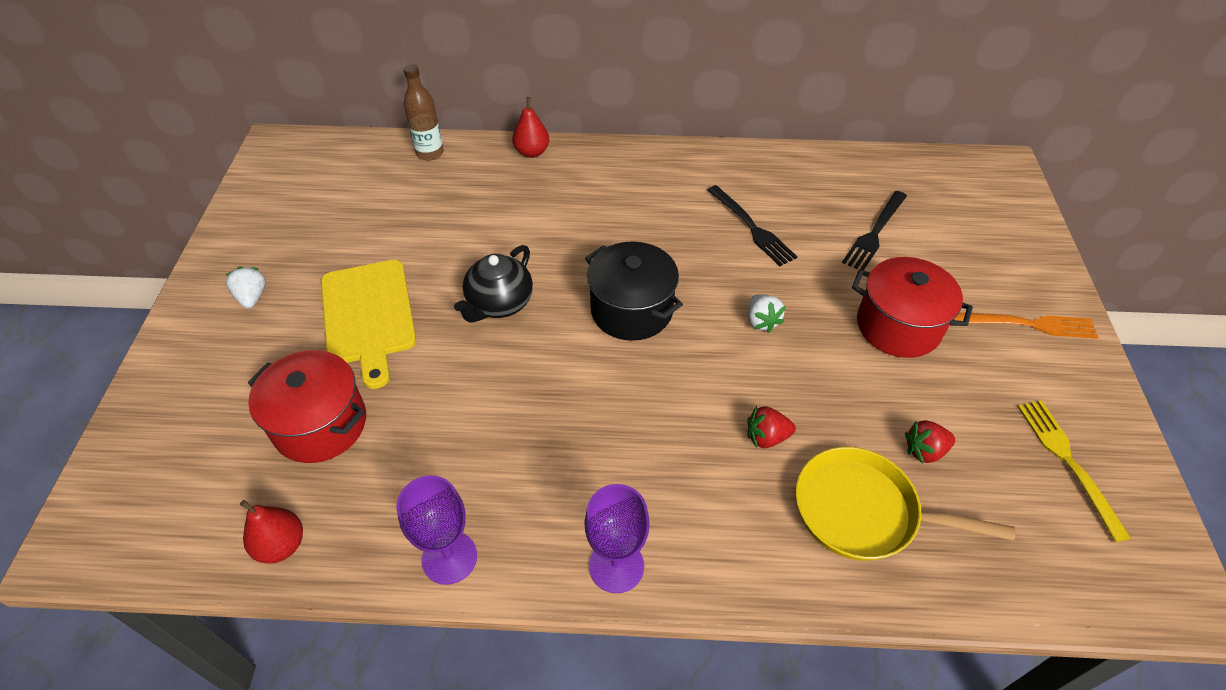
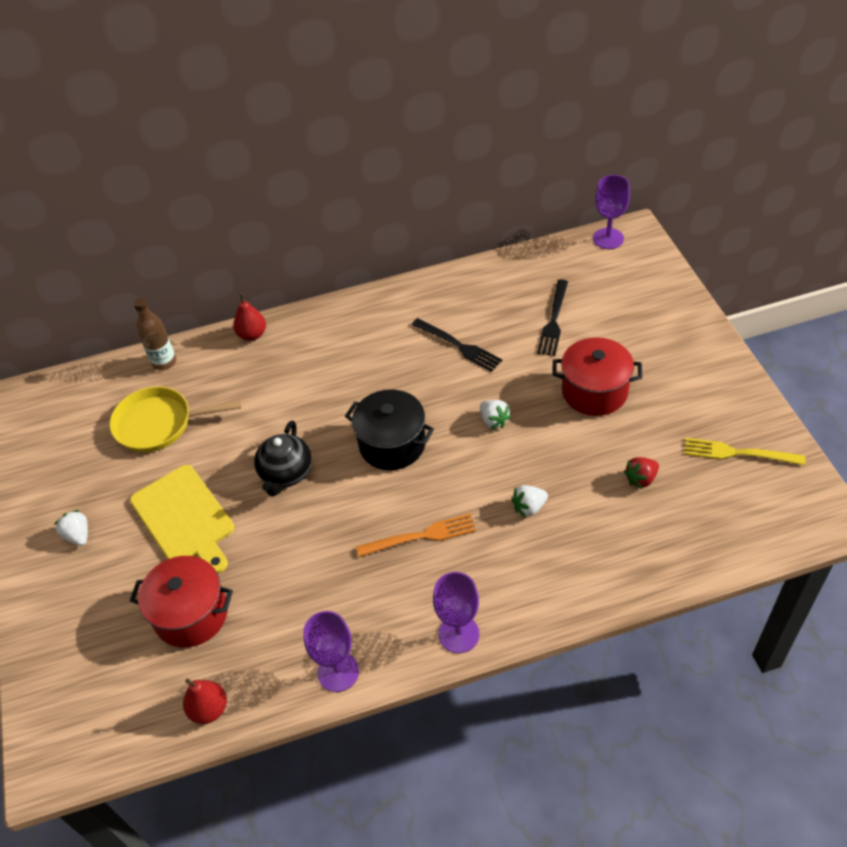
camera: 15 degrees left, 0 degrees up
(766, 437) = (529, 507): red strawberry -> white strawberry
(863, 511) = (613, 536): yellow pan -> yellow pan (159, 424)
(970, 164) = (608, 238): none -> purple goblet
(1030, 324) = (687, 359): orange fork -> orange fork (422, 536)
(1067, 461) = (737, 453): yellow fork -> yellow fork turned 45 degrees counterclockwise

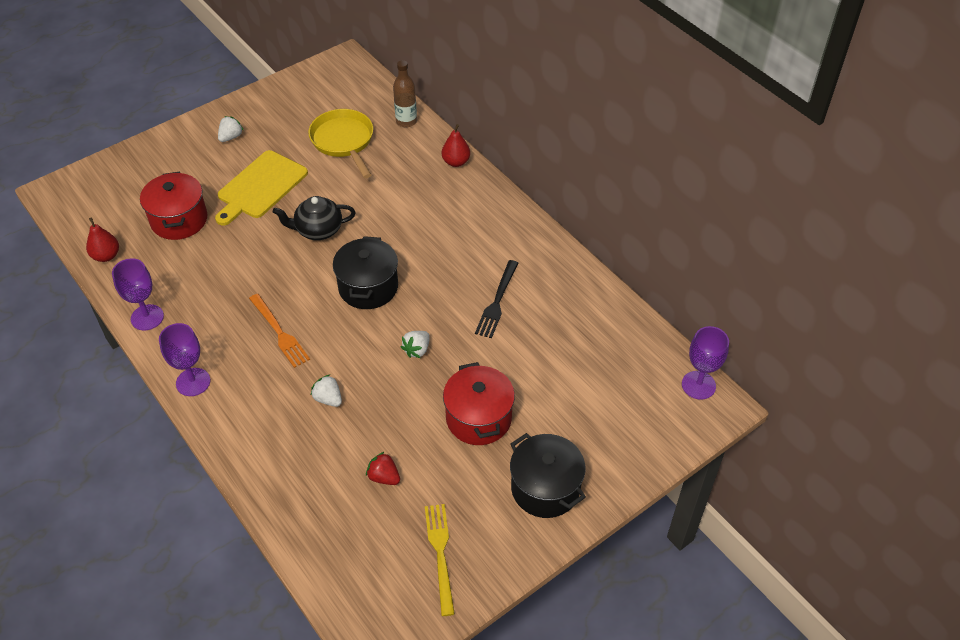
camera: 65 degrees right, 0 degrees up
(553, 321) = (558, 366): black fork -> none
(686, 363) = (545, 488): none -> black pot

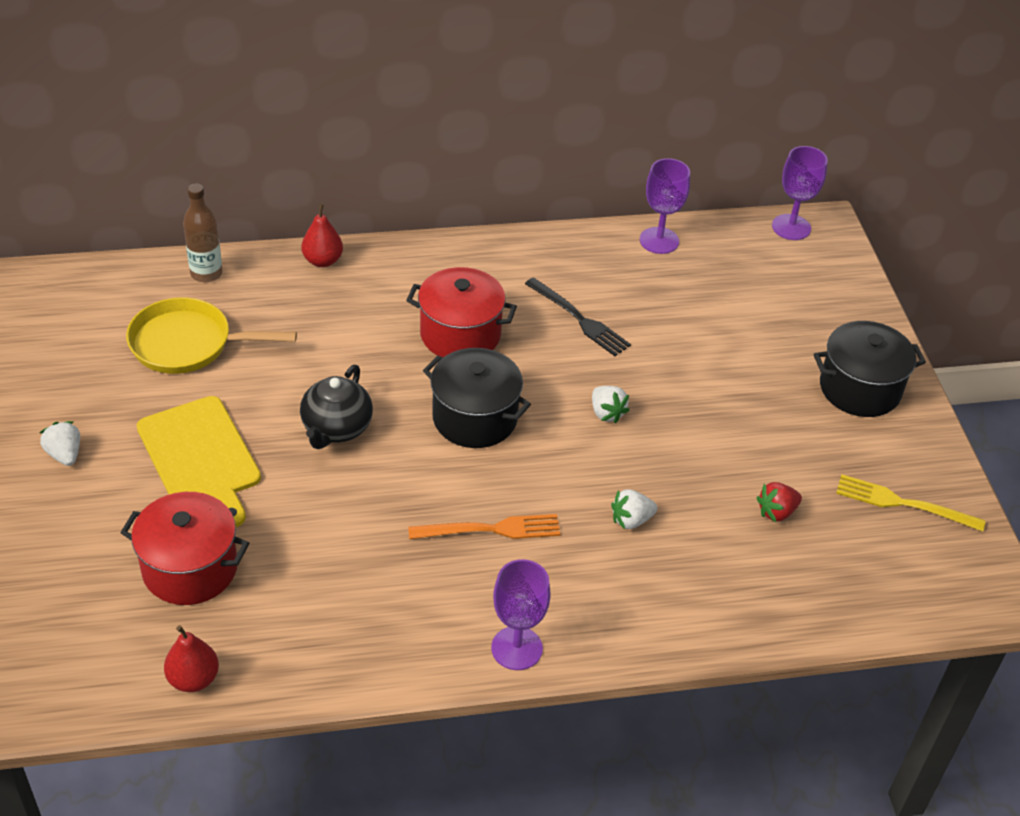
camera: 65 degrees left, 5 degrees down
(147, 317) = (360, 665): purple goblet -> purple goblet (659, 240)
(478, 418) = (739, 402): red pot -> red pot (460, 334)

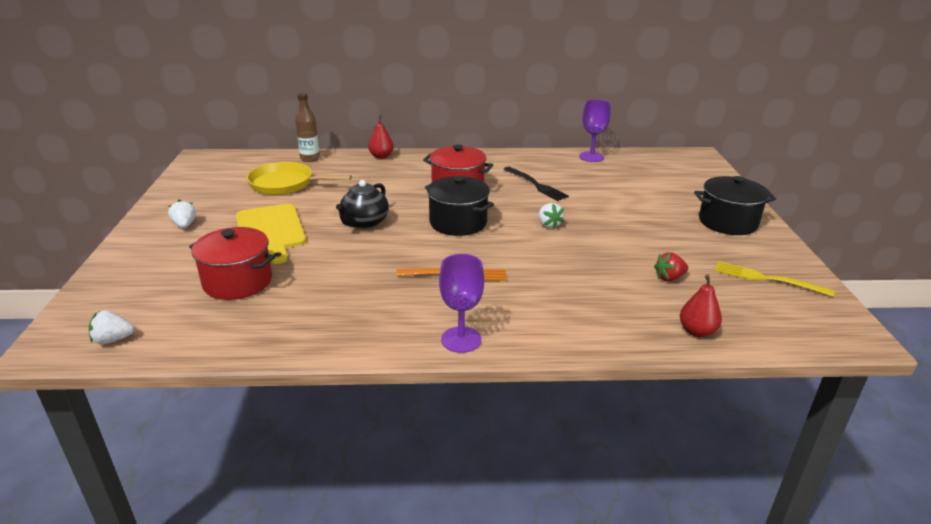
camera: 10 degrees right, 15 degrees down
(193, 679) = (211, 340): red pear -> red pear (697, 331)
(631, 520) = (560, 276): white strawberry -> white strawberry (113, 340)
(791, 227) = (676, 155): purple goblet -> none

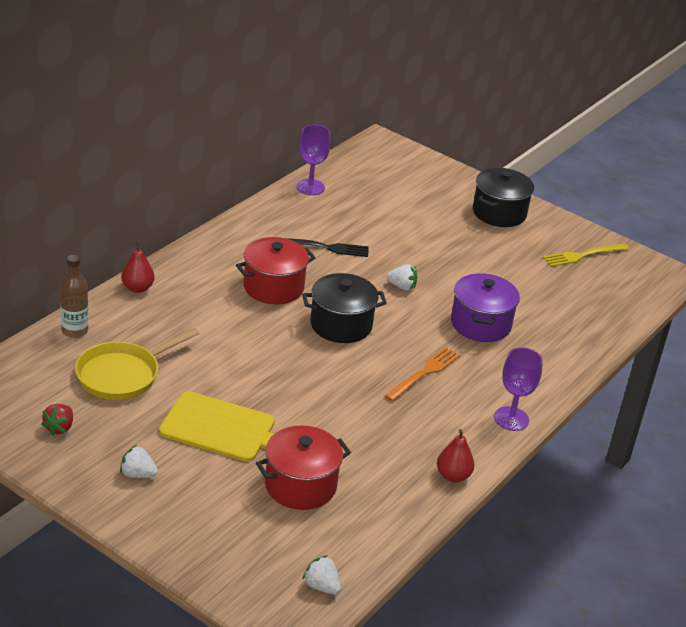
camera: 55 degrees left, 5 degrees up
(113, 340) = (321, 586): white strawberry -> white strawberry turned 105 degrees clockwise
(364, 223) = (276, 371): black teapot -> none
(566, 272) = (480, 324): none -> purple pot
(669, 278) = (538, 289): red strawberry -> red strawberry (59, 428)
(697, 331) = (605, 323): red pear -> red pear (453, 476)

